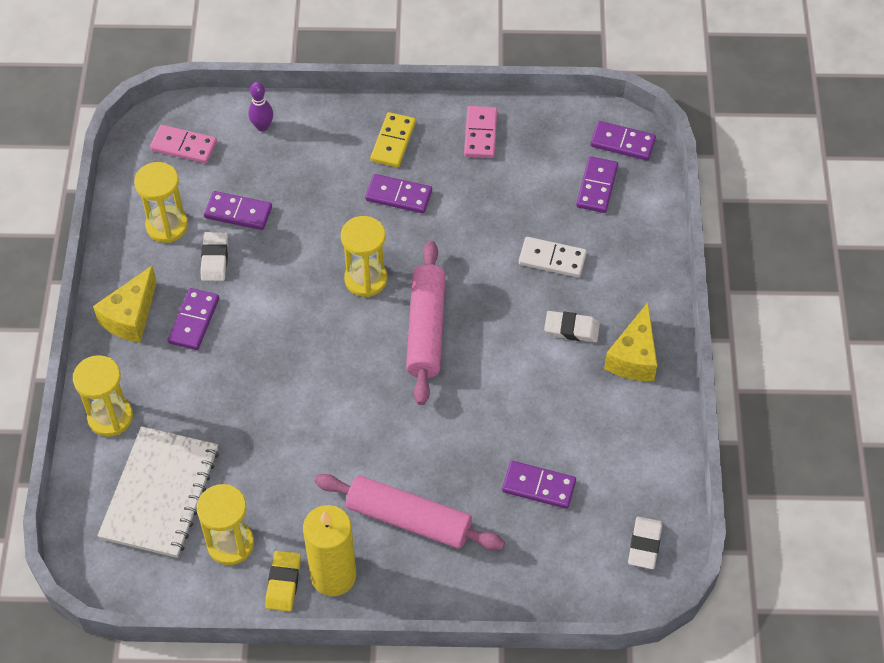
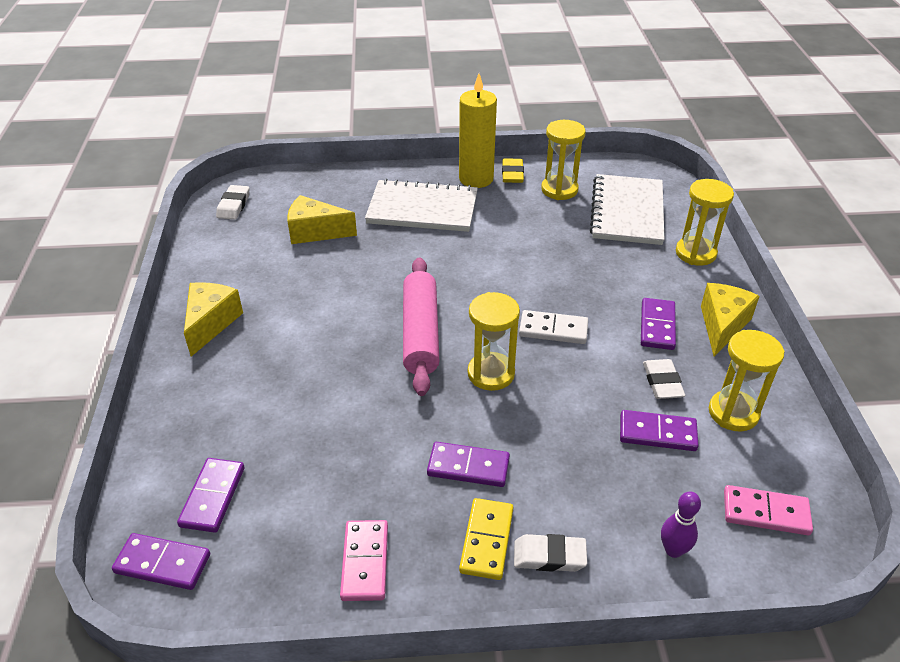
camera: 175 degrees right, 15 degrees down
(409, 519) = (422, 209): pink rolling pin -> white notebook
(538, 486) = (315, 232): purple domino -> yellow cheese
(552, 259) = (282, 407): white domino -> white domino (553, 329)
(571, 329) = (270, 342): white eraser -> white eraser (549, 556)

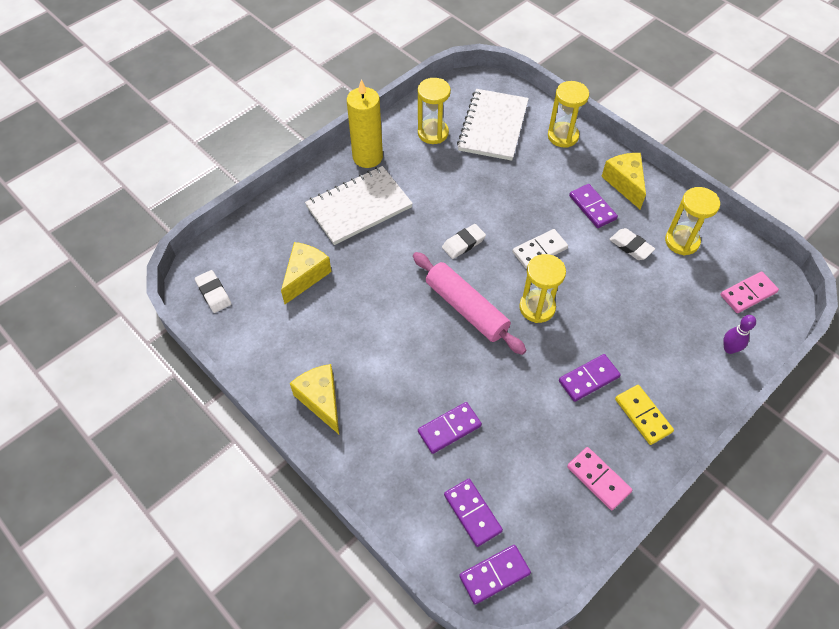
camera: 40 degrees left, 15 degrees up
(315, 232) = (305, 276): yellow cheese -> yellow cheese turned 150 degrees clockwise
(512, 174) = (388, 137): yellow eraser -> none
(549, 556) = (680, 399): white eraser -> white eraser (463, 243)
(627, 212) = (493, 126): white notebook -> white notebook turned 45 degrees clockwise
(657, 433) = (659, 283): purple domino -> purple domino (449, 429)

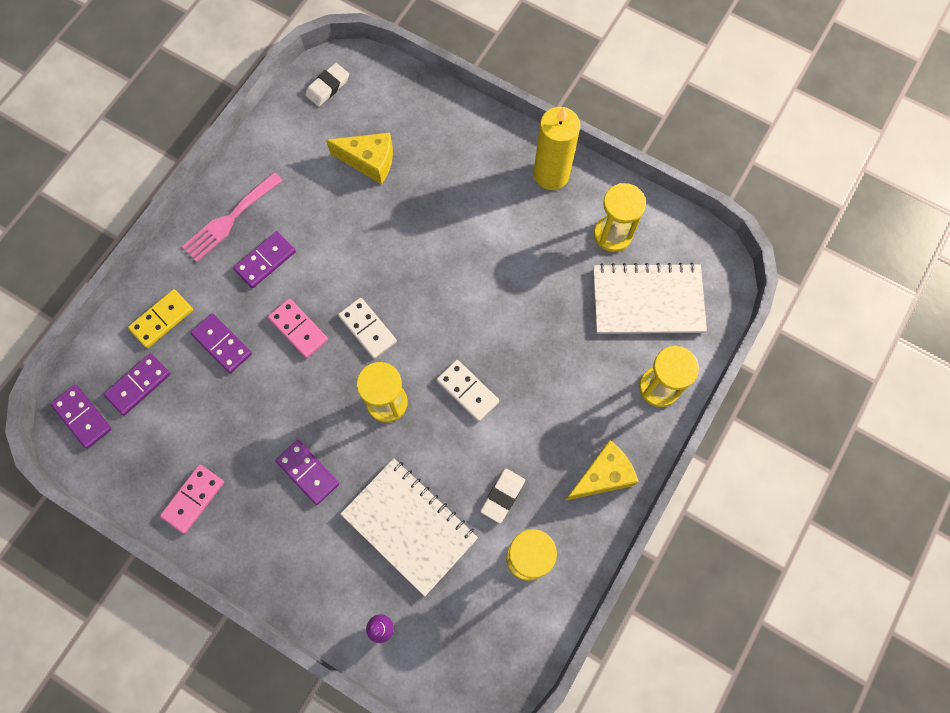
camera: 75 degrees right, 15 degrees up
(321, 400) = (229, 220): yellow cheese -> pink fork
(359, 207) = (475, 186): white notebook -> white notebook (409, 526)
(463, 243) = (455, 306): white eraser -> none
(466, 308) = (368, 329): pink rolling pin -> white domino
(592, 207) = (550, 441): purple domino -> purple domino (265, 261)
(643, 415) = (275, 536): yellow domino -> yellow domino (162, 319)
(748, 293) = (468, 647): pink domino -> pink domino (298, 329)

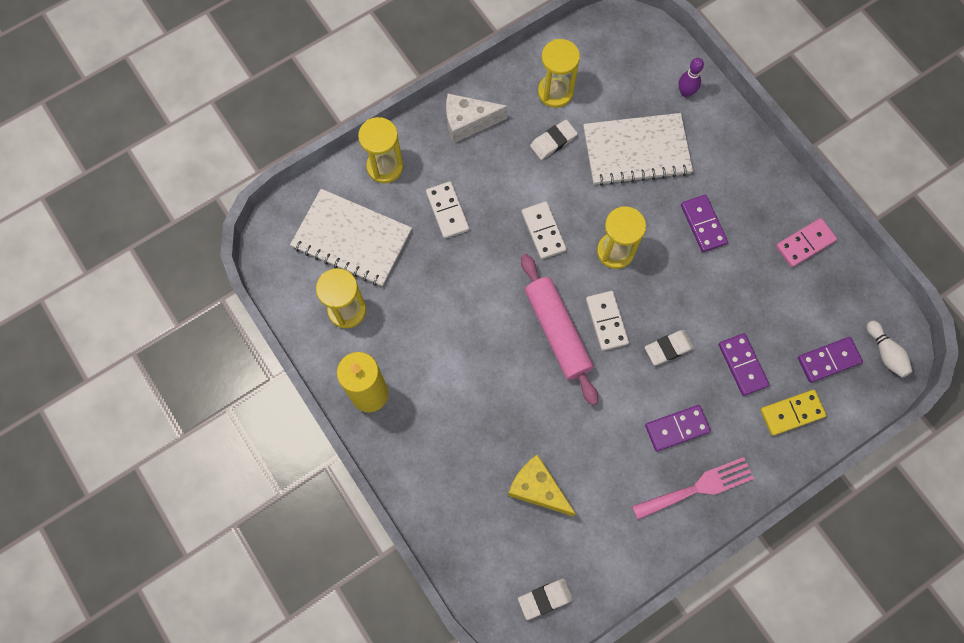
camera: 155 degrees left, 0 degrees up
(82, 417) = (885, 353): purple domino -> white bowling pin
(298, 329) = (668, 348): pink domino -> white eraser
(409, 526) = (636, 151): white notebook -> white notebook turned 75 degrees counterclockwise
(410, 299) = (557, 332): none -> pink rolling pin
(572, 369) = (447, 211): none -> white domino
(602, 476) = (468, 123): yellow cheese -> white cheese

